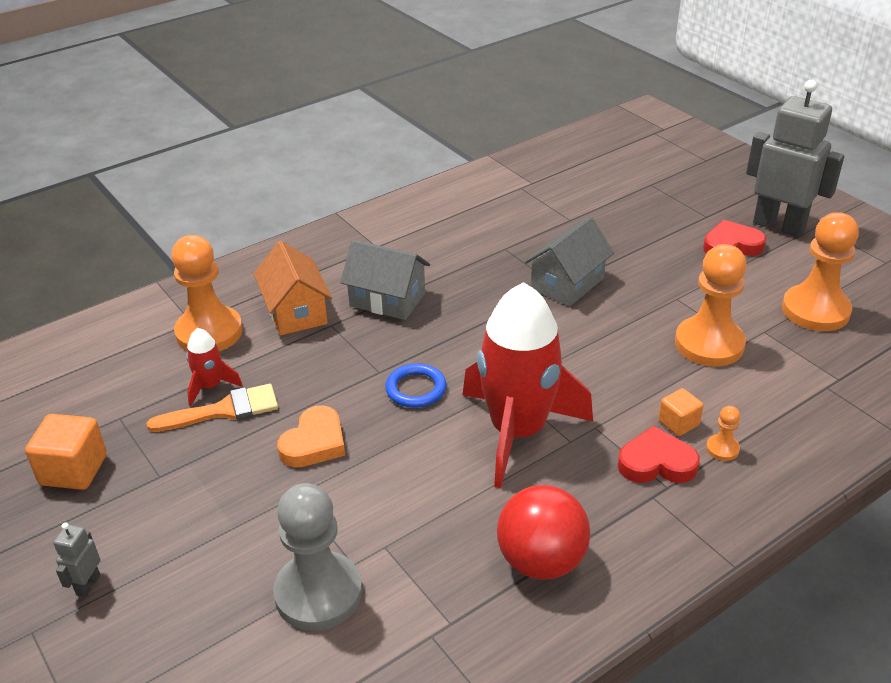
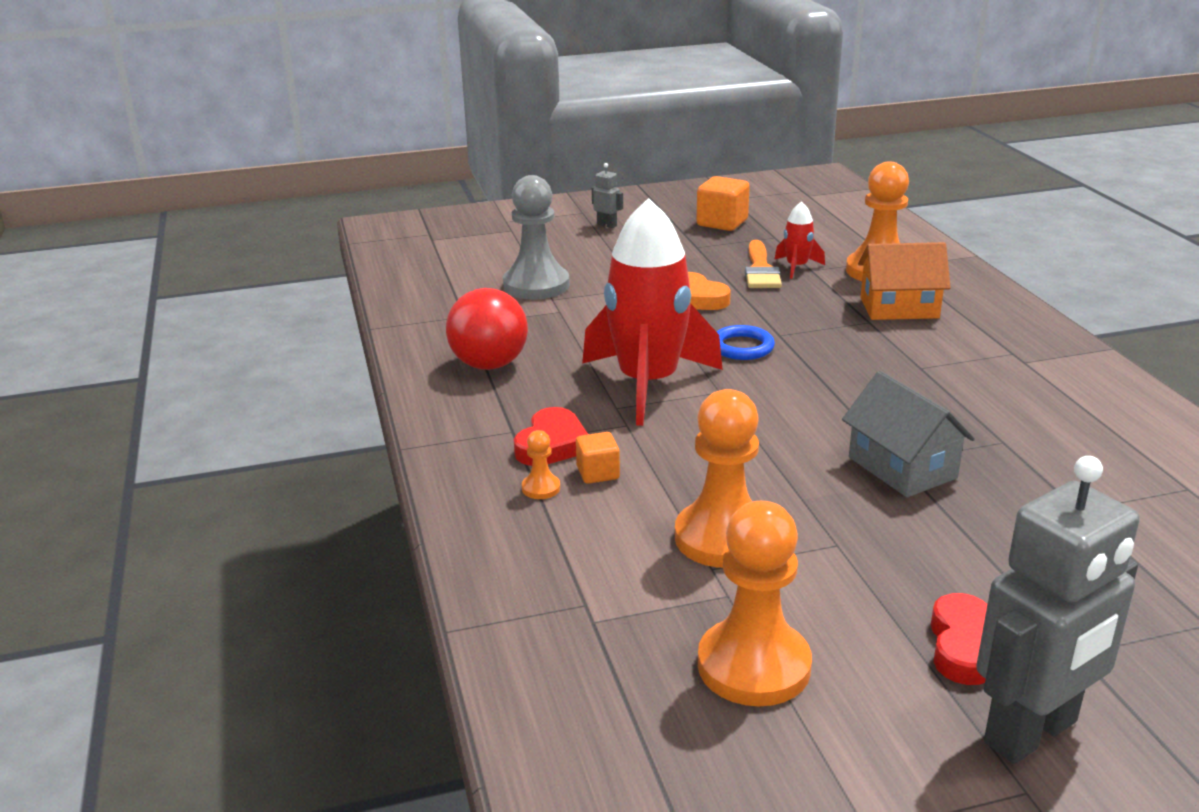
camera: 110 degrees right, 10 degrees down
(387, 299) = (905, 353): grey house -> none

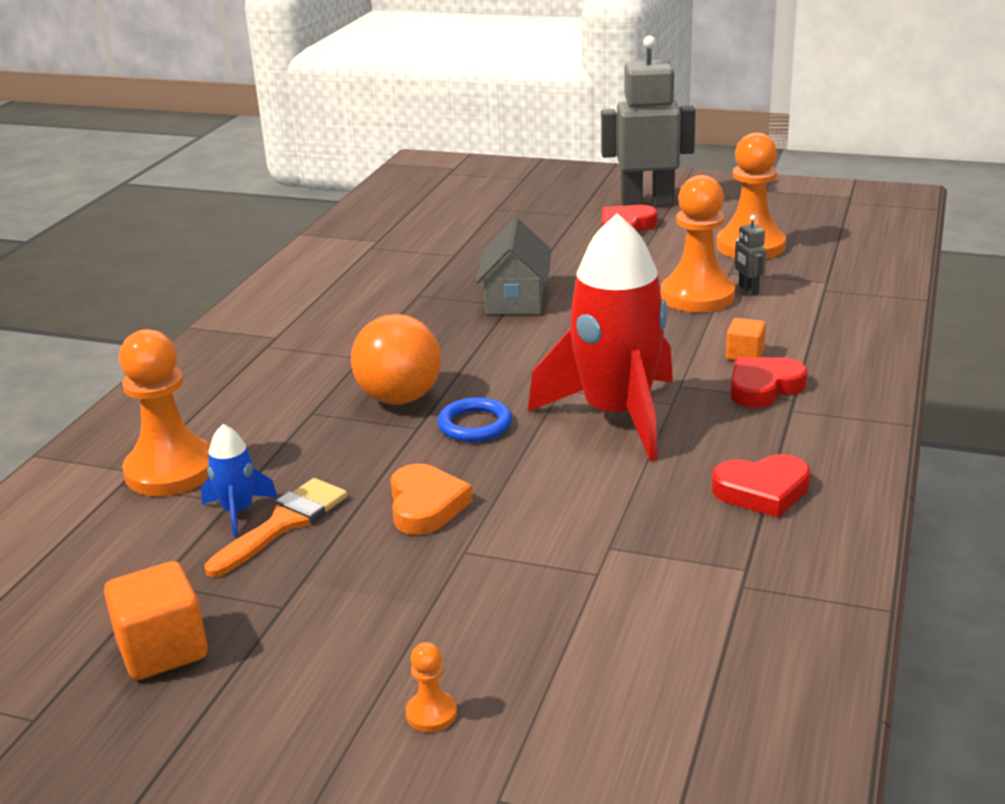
camera: 145 degrees left, 0 degrees up
(489, 365) = (762, 491): red ball -> red heart
(536, 285) = (594, 610): grey pawn -> none
(541, 488) = (801, 357): orange pawn -> orange pawn (431, 713)
(607, 225) = (327, 731): grey robot -> grey robot (748, 289)
(796, 267) = (238, 511): red rocket -> blue rocket
(828, 347) = (399, 398): none -> orange ball
(899, 308) = (255, 417): orange house -> none

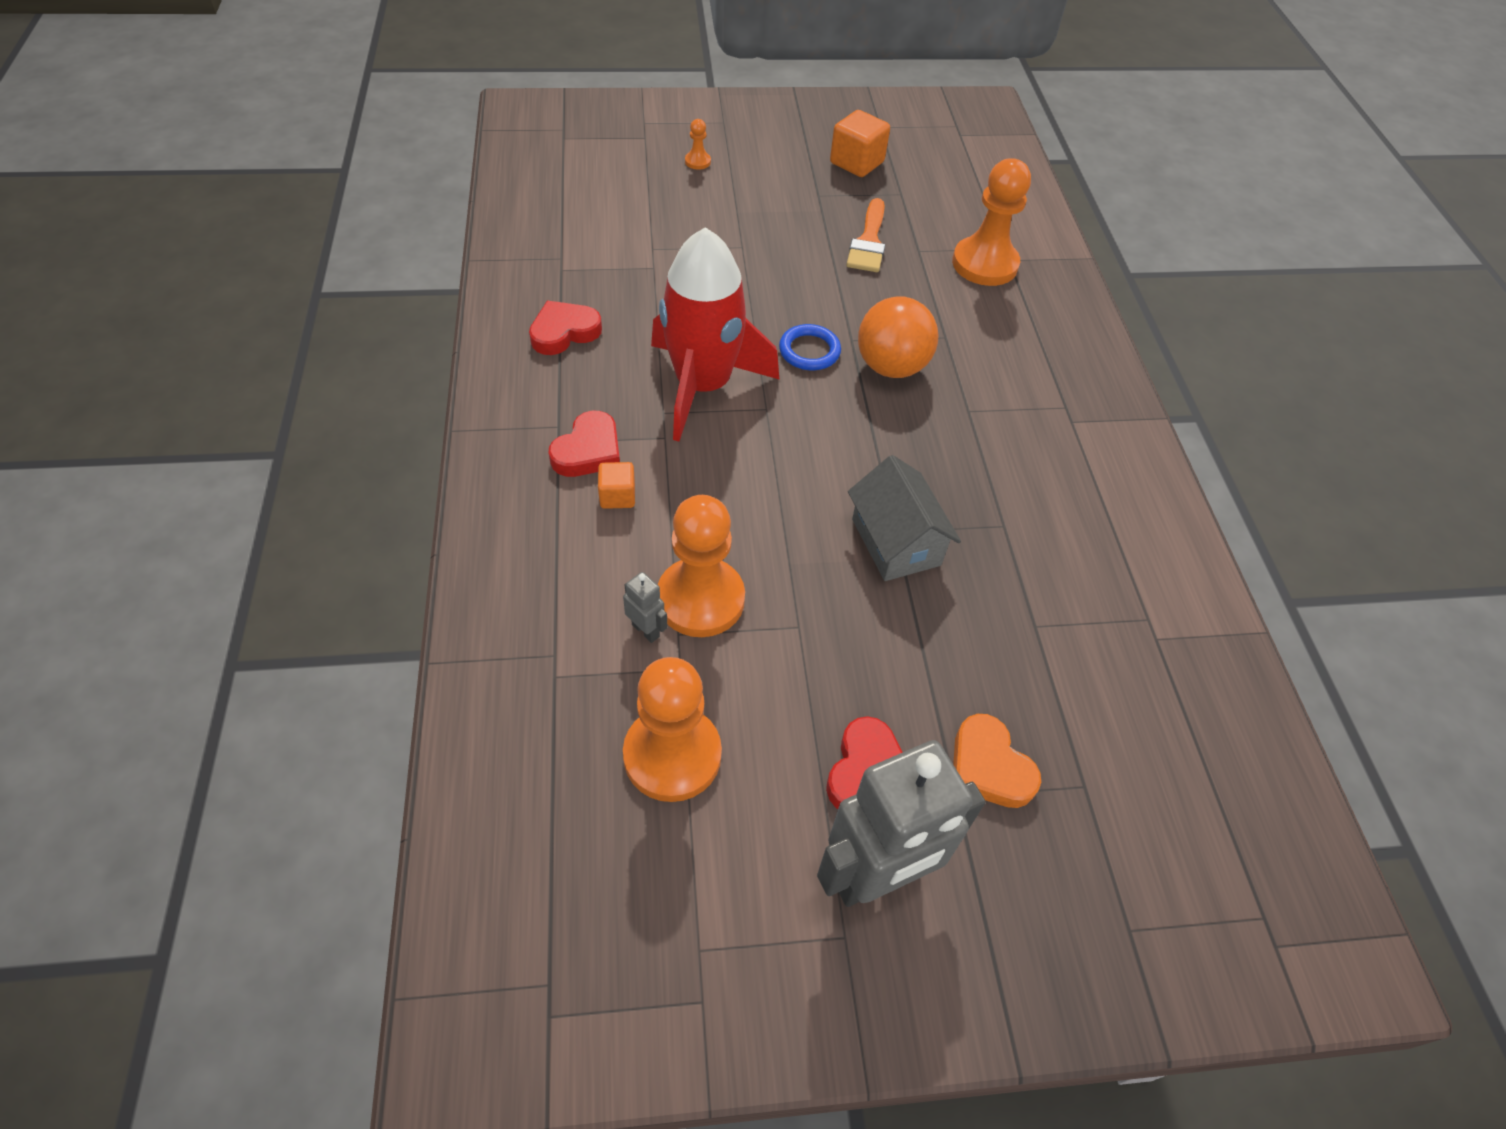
camera: 150 degrees right, 25 degrees up
(238, 511) = (905, 244): blue rocket -> none
(426, 505) = (790, 273): orange heart -> orange heart (989, 767)

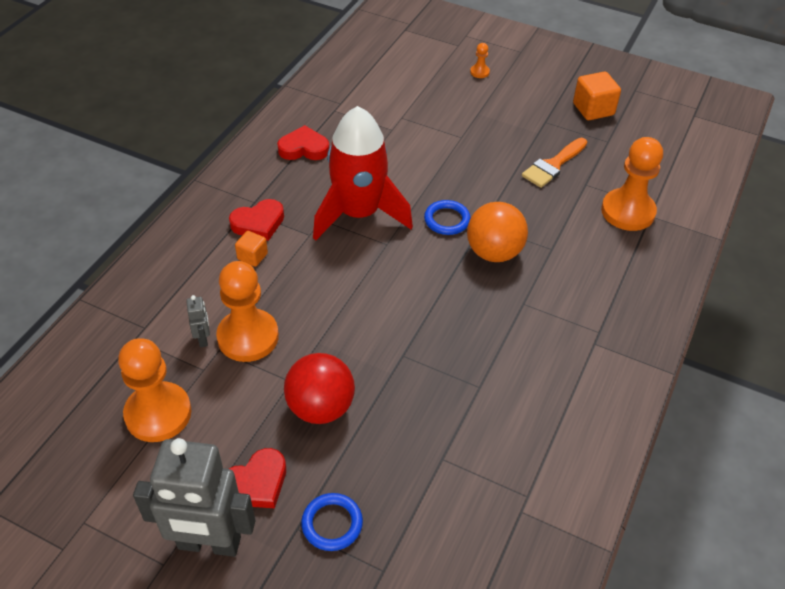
camera: 35 degrees right, 5 degrees down
(860, 639) = (320, 407): none -> red ball
(896, 542) = (396, 362): grey house -> none
(989, 767) = (332, 524): orange heart -> blue ring

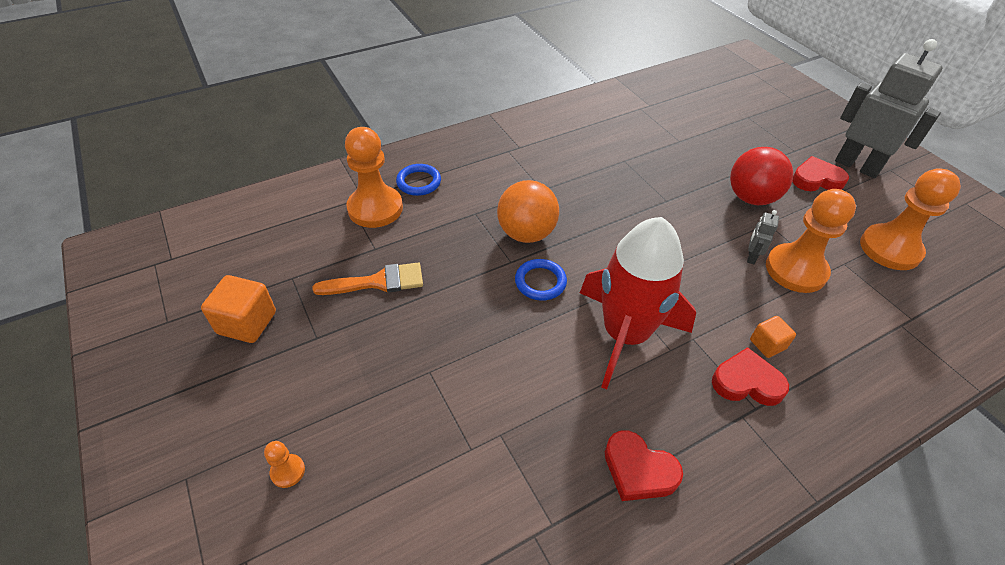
camera: 145 degrees left, 0 degrees up
(203, 339) = (840, 287): grey robot -> grey robot (751, 257)
(332, 524) = (770, 143): blue ring -> blue ring (419, 182)

